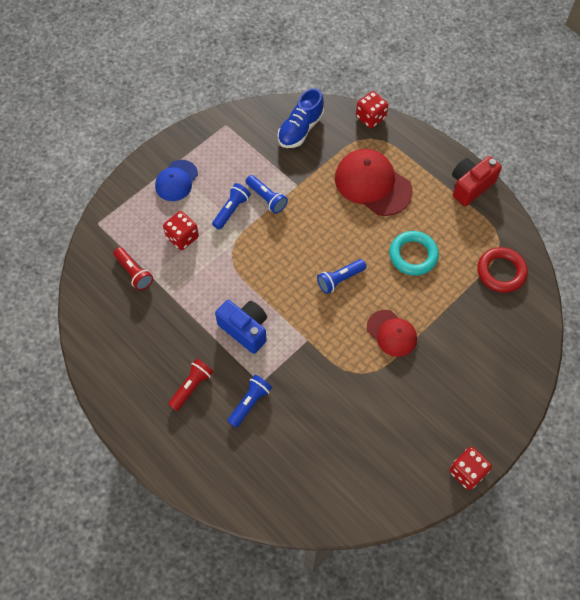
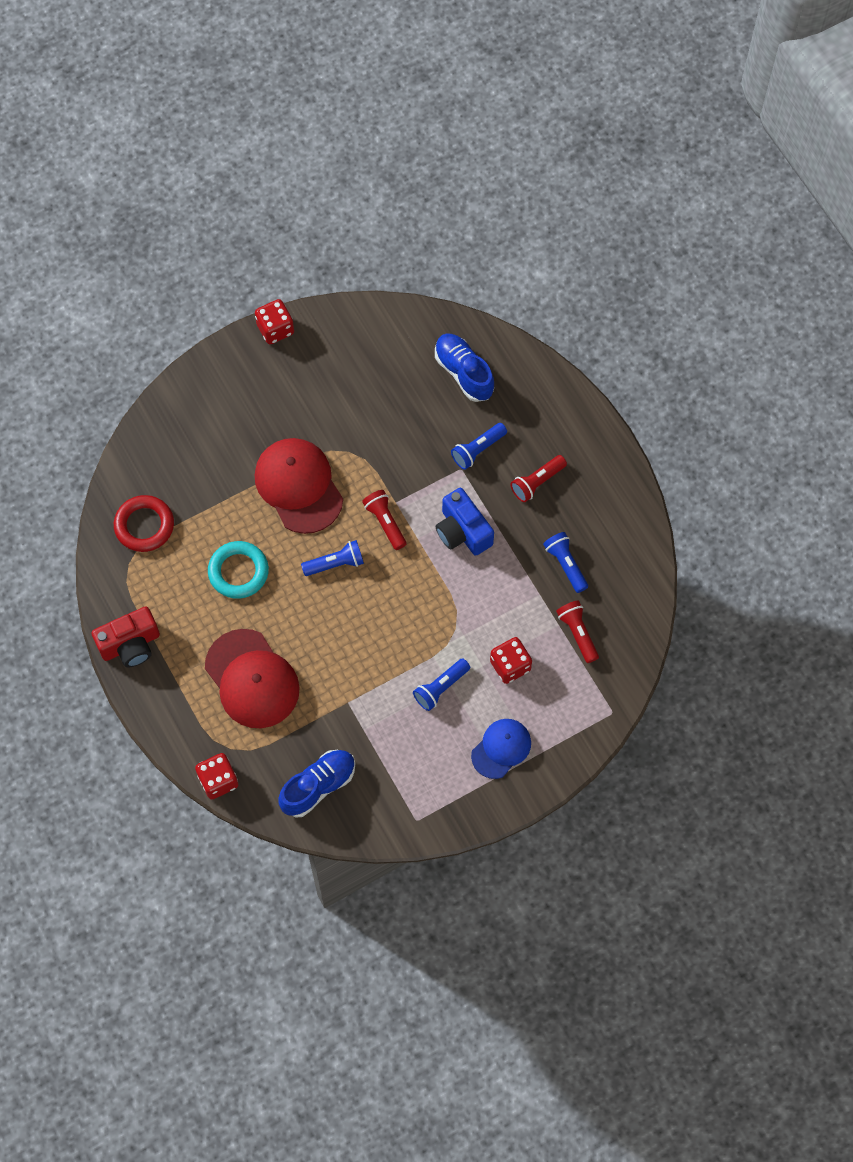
camera: 165 degrees left, 5 degrees up
(266, 198) = (392, 693): blue flashlight -> blue flashlight (565, 564)
(281, 474) = (464, 373): none -> blue shoe
(311, 321) = (385, 522): none -> red flashlight
(392, 333) = (298, 486): red cap -> red cap, size x1.65

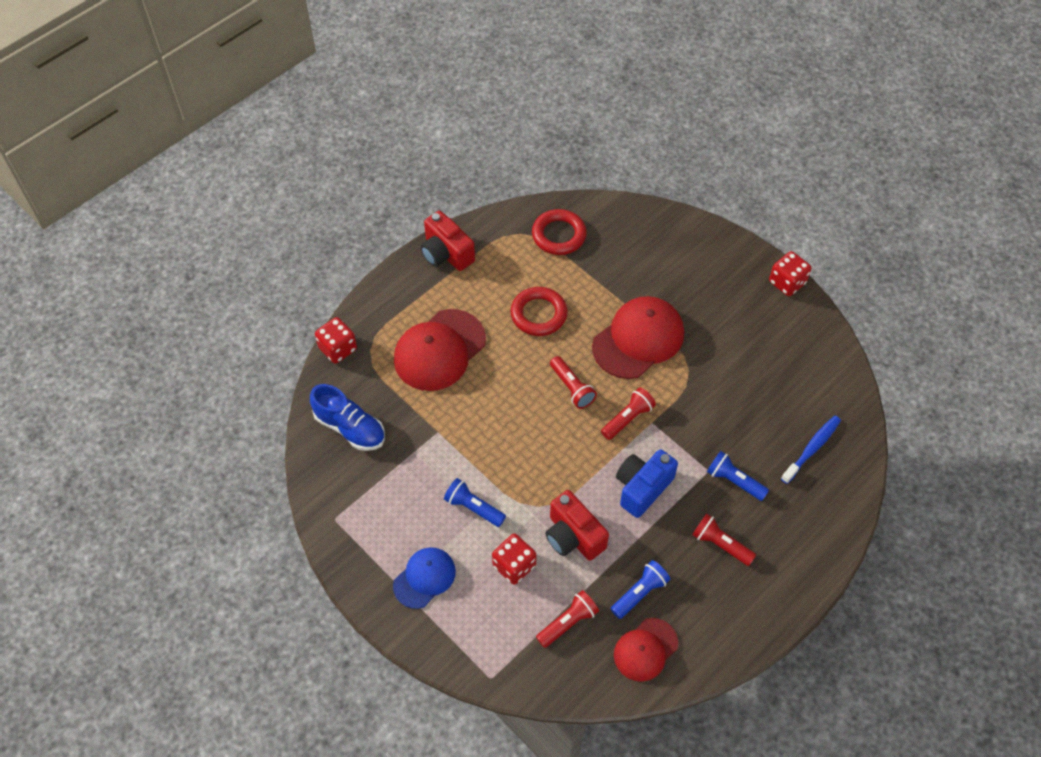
camera: 75 degrees right, 10 degrees down
(238, 572) = (538, 314): turquoise ring -> red ring
(335, 563) = (572, 388): blue flashlight -> red flashlight
(464, 373) = (812, 448): blue shoe -> blue toothbrush
(495, 606) = (573, 536): none -> red camera
(501, 748) = (424, 578): blue cap -> blue cap turned 75 degrees counterclockwise
(619, 575) = (645, 649): none -> red cap

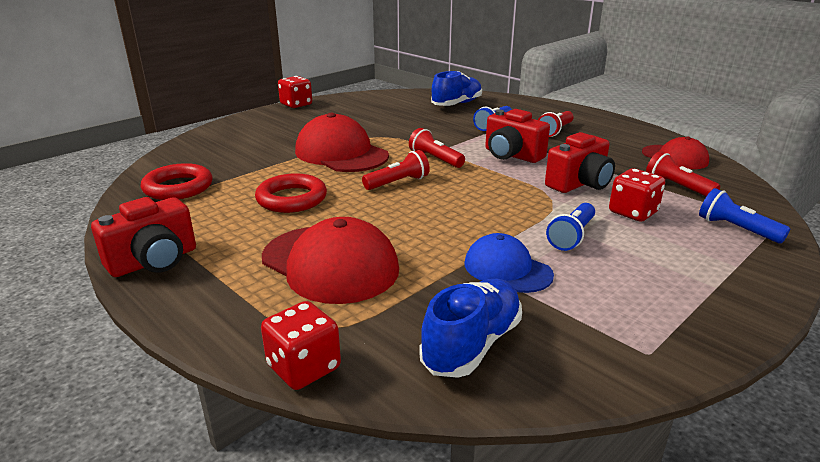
camera: 90 degrees left, 30 degrees down
(424, 578) = (690, 268): blue cap -> blue cap (507, 269)
(640, 593) = (621, 158): blue flashlight -> blue flashlight (736, 229)
(642, 488) = (512, 155): blue camera -> red camera
(812, 448) = (457, 104): blue toothbrush -> blue shoe

